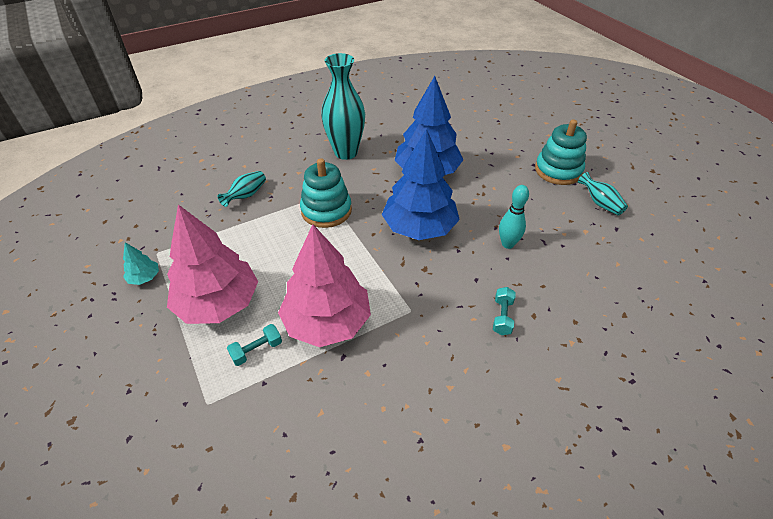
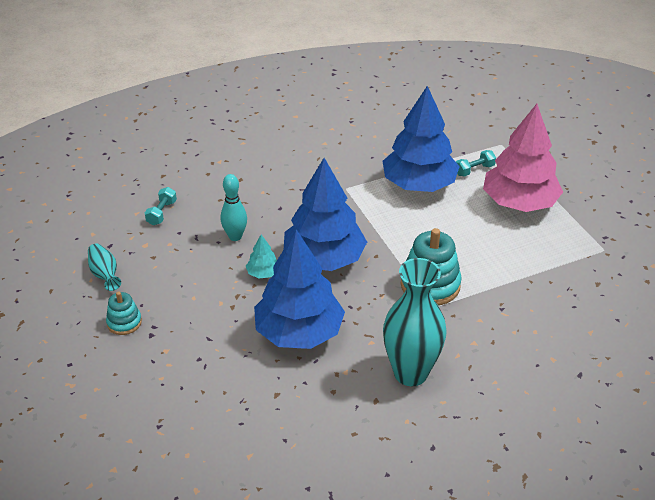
camera: 175 degrees left, 5 degrees down
(144, 278) = (601, 227): turquoise tree -> turquoise tree (263, 273)
(246, 195) = (533, 311): turquoise vase -> none
(327, 322) = (419, 184): pink tree -> blue tree
(502, 317) = (268, 179): turquoise dumbbell -> turquoise dumbbell (162, 213)
(558, 170) = (124, 322): turquoise stacking toy -> turquoise stacking toy, size x0.55

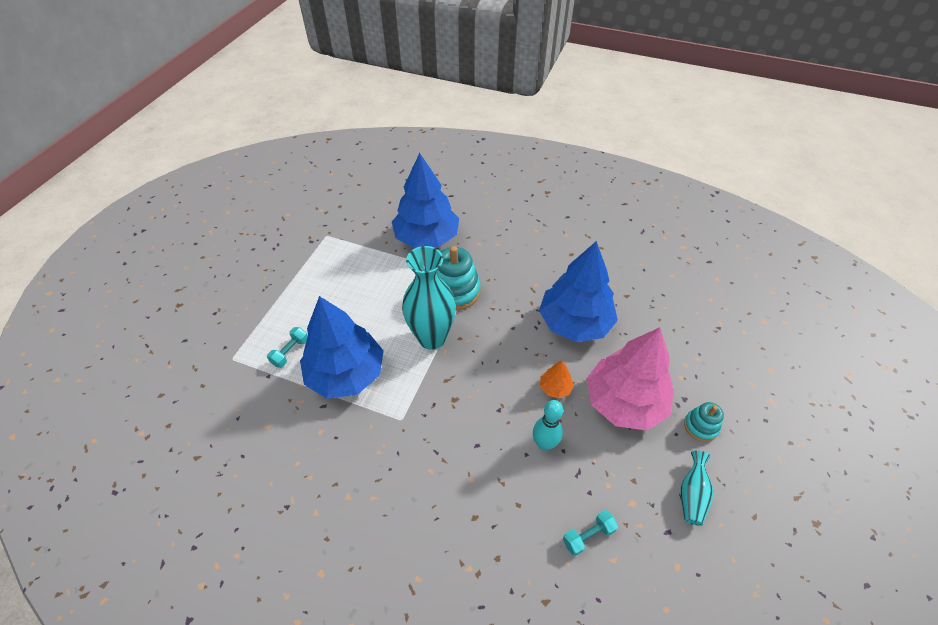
camera: 135 degrees left, 10 degrees up
(263, 273) = (555, 388): turquoise tree -> orange tree
(324, 259) = (498, 364): blue tree -> blue tree (427, 237)
(410, 373) = (535, 253): turquoise vase -> turquoise vase (432, 338)
(474, 170) = (290, 352): turquoise dumbbell -> turquoise dumbbell turned 75 degrees counterclockwise
(519, 203) = (312, 300): pink tree -> pink tree (624, 402)

